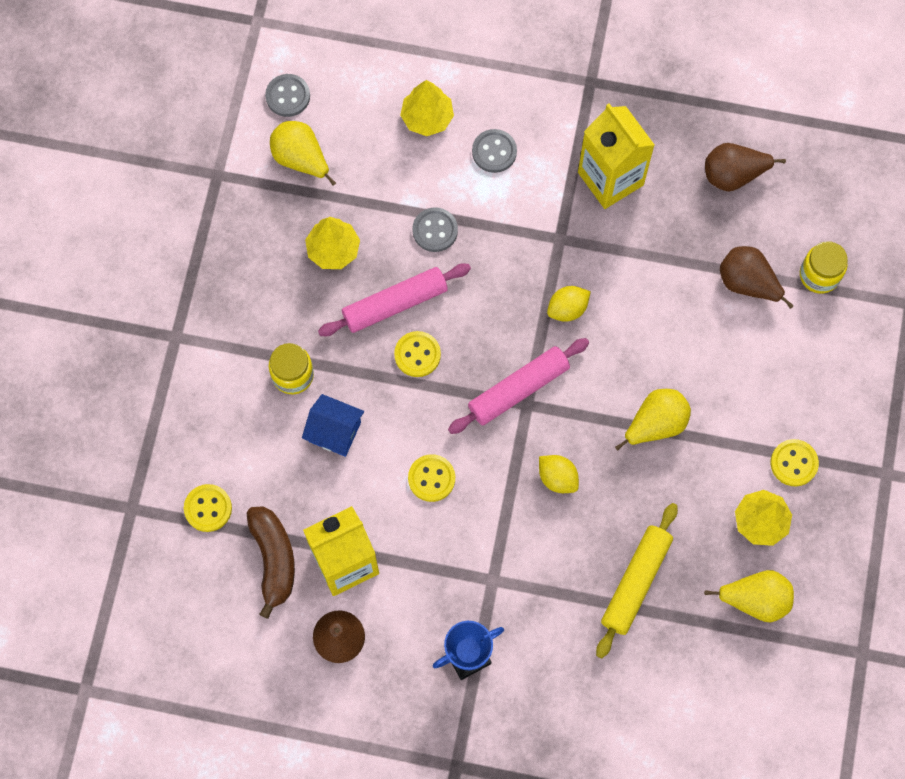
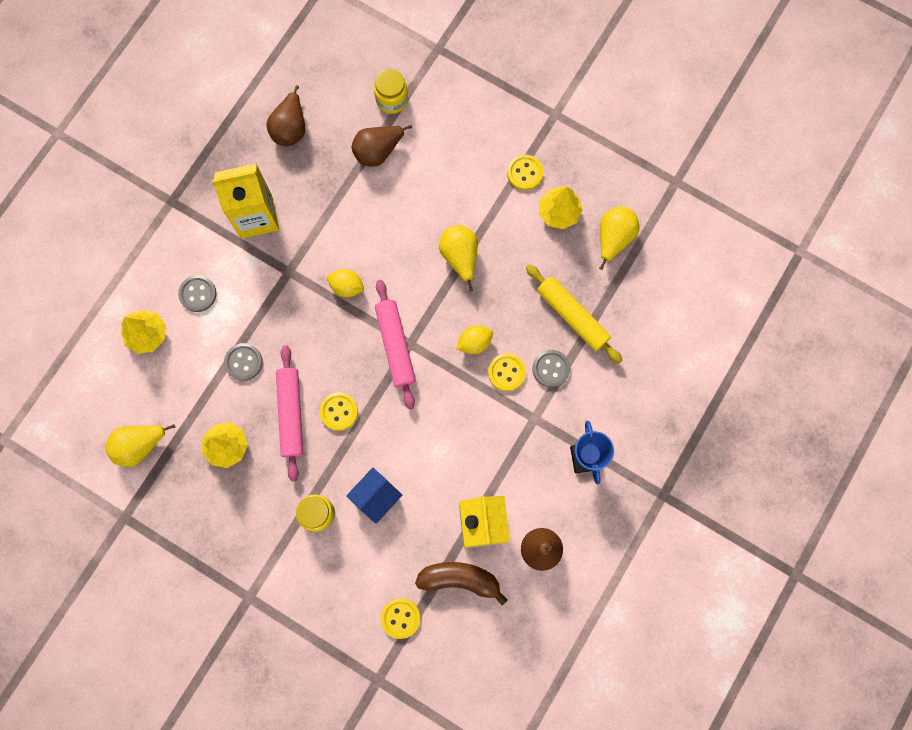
camera: 70 degrees left, 5 degrees up
(288, 96) = (81, 437): grey button -> grey button (551, 369)
(431, 478) = (440, 436): yellow button -> yellow button (506, 372)
(567, 309) = (347, 286): yellow lemon -> yellow lemon turned 60 degrees counterclockwise

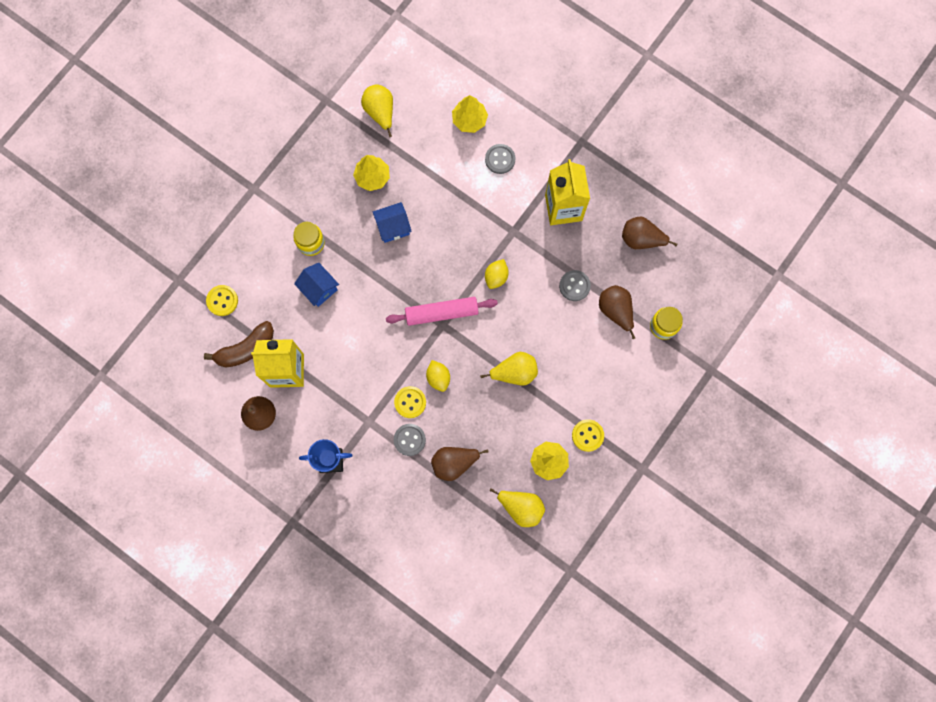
camera: 95 degrees right, 0 degrees up
(243, 362) = (439, 192): grey button -> grey button (574, 286)
(291, 414) = (393, 227): pink rolling pin -> blue house
(339, 411) = (391, 264): yellow button -> none
(460, 579) = (246, 349): brown banana -> brown banana turned 45 degrees clockwise
(572, 316) = (454, 463): yellow rolling pin -> brown pear

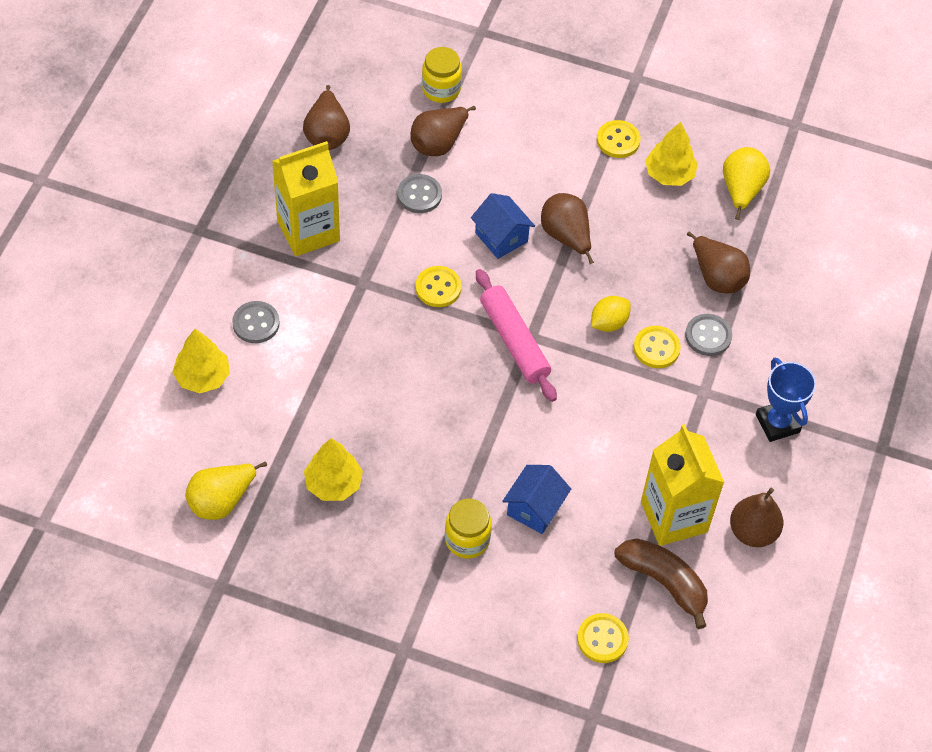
camera: 110 degrees left, 20 degrees down
(393, 227) = (405, 435): blue house -> blue house (501, 237)
(496, 277) = (438, 288): yellow lemon -> yellow button
(514, 372) = (566, 237): yellow pear -> brown pear

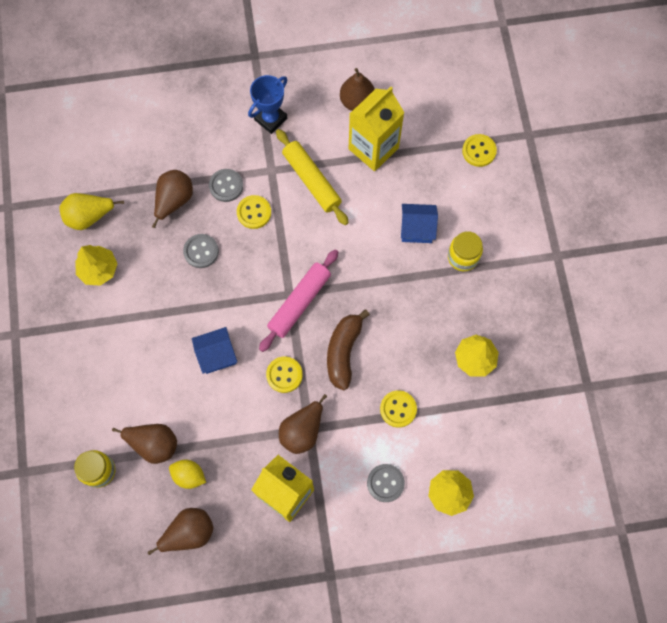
camera: 115 degrees left, 15 degrees up
(221, 501) = (531, 422): yellow pear -> none
(419, 195) = (210, 432): grey button -> grey button (201, 251)
(501, 237) = (217, 355): blue house -> blue house turned 45 degrees clockwise
(566, 237) = (192, 312): brown pear -> brown pear (302, 431)
(608, 323) = (250, 251): yellow lemon -> yellow lemon (189, 475)
(618, 140) = (84, 318): yellow button -> yellow button (398, 409)
(664, 582) = (421, 135): brown banana -> brown banana (343, 352)
(666, 427) = (312, 180): none -> yellow rolling pin

